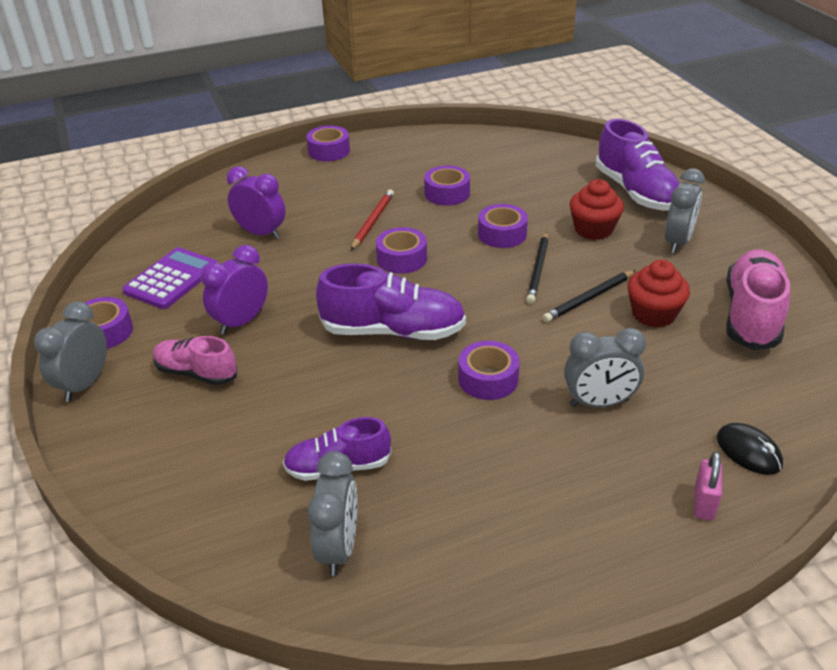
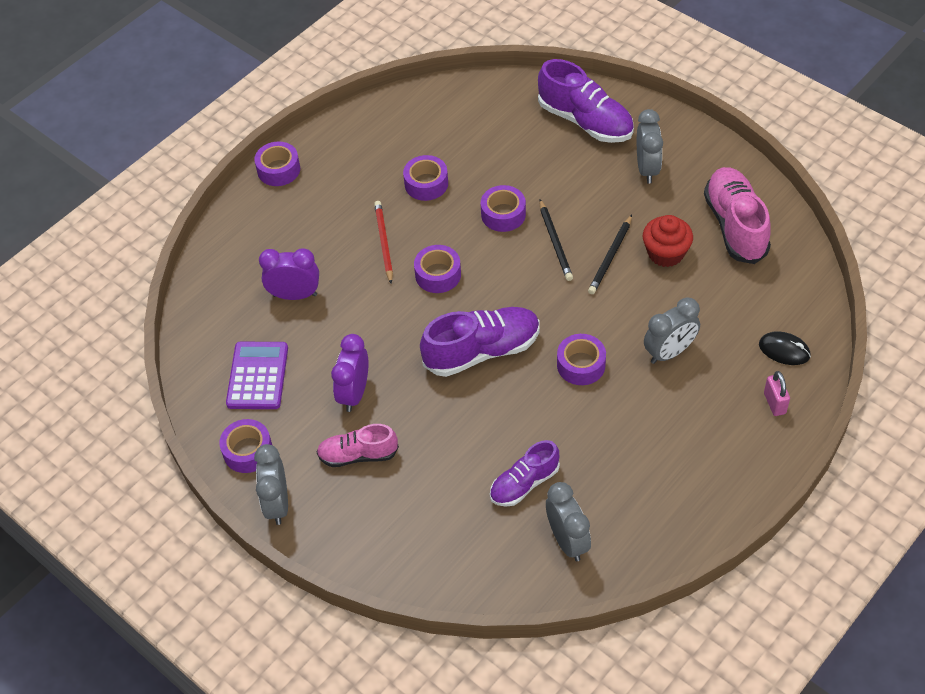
camera: 25 degrees left, 15 degrees up
(593, 229) = (574, 180): red cupcake -> none

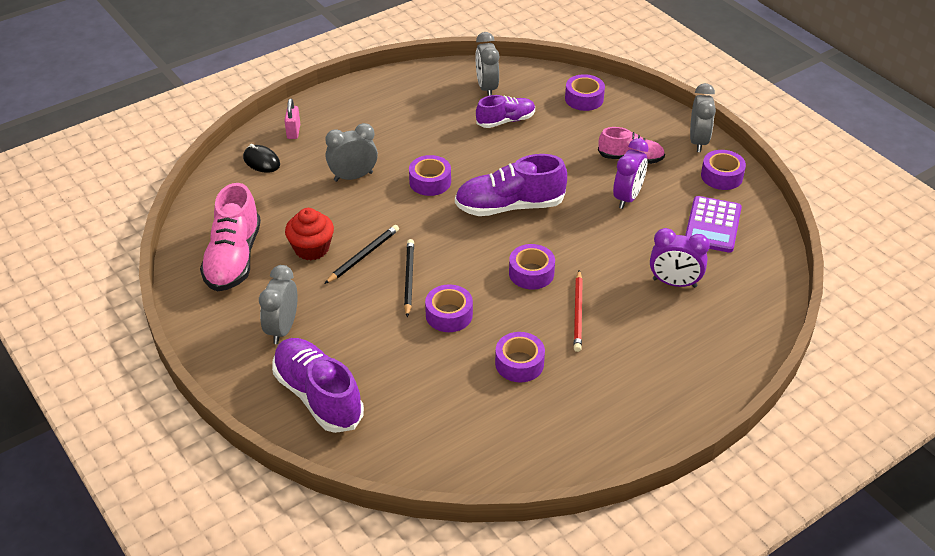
camera: 170 degrees left, 10 degrees down
(278, 170) = (684, 417): purple tape -> purple tape (584, 99)

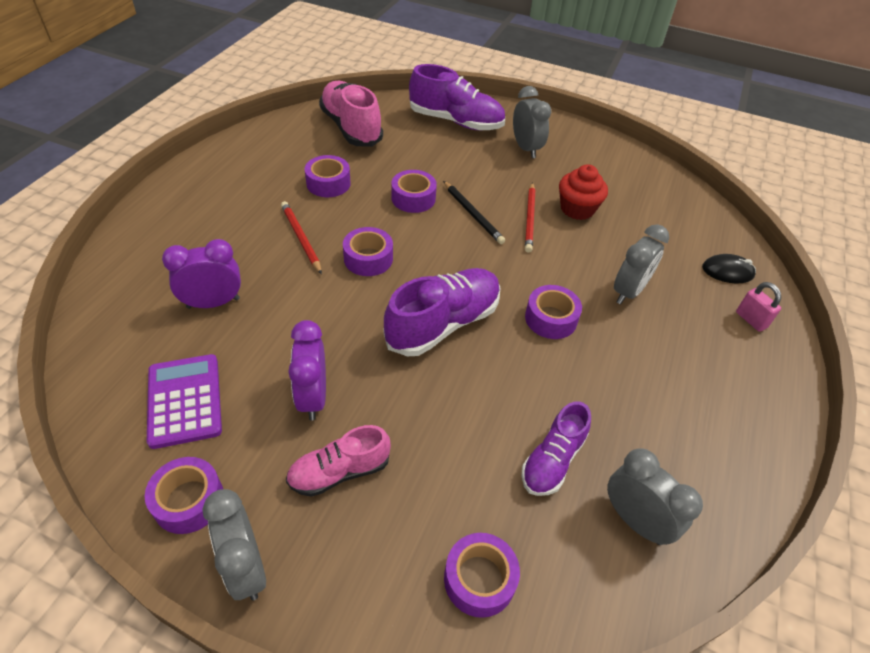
camera: 145 degrees right, 5 degrees up
(233, 258) = (623, 180): pink shoe -> pink shoe (351, 128)
(363, 256) = (530, 219): black pencil -> red pencil

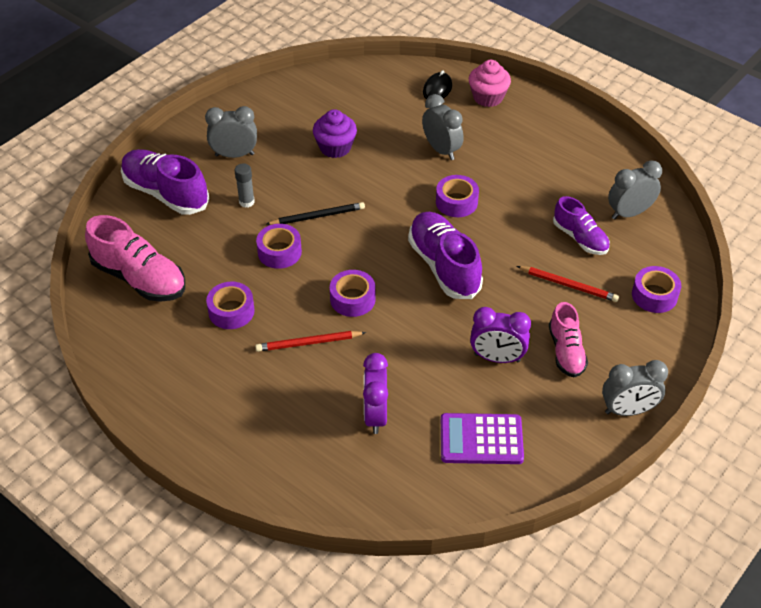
camera: 70 degrees left, 0 degrees up
(189, 501) = (572, 440): purple tape -> none
(351, 128) = (139, 278): pink shoe -> pink shoe turned 135 degrees counterclockwise
(456, 121) = (166, 193): purple shoe -> purple shoe turned 90 degrees counterclockwise
(469, 167) = (246, 202): none -> grey glue stick
(530, 219) = (337, 181): red pencil -> red pencil (568, 285)
(577, 209) = (335, 147): red cupcake -> purple cupcake
(751, 320) = (488, 97): pink padlock -> pink cupcake

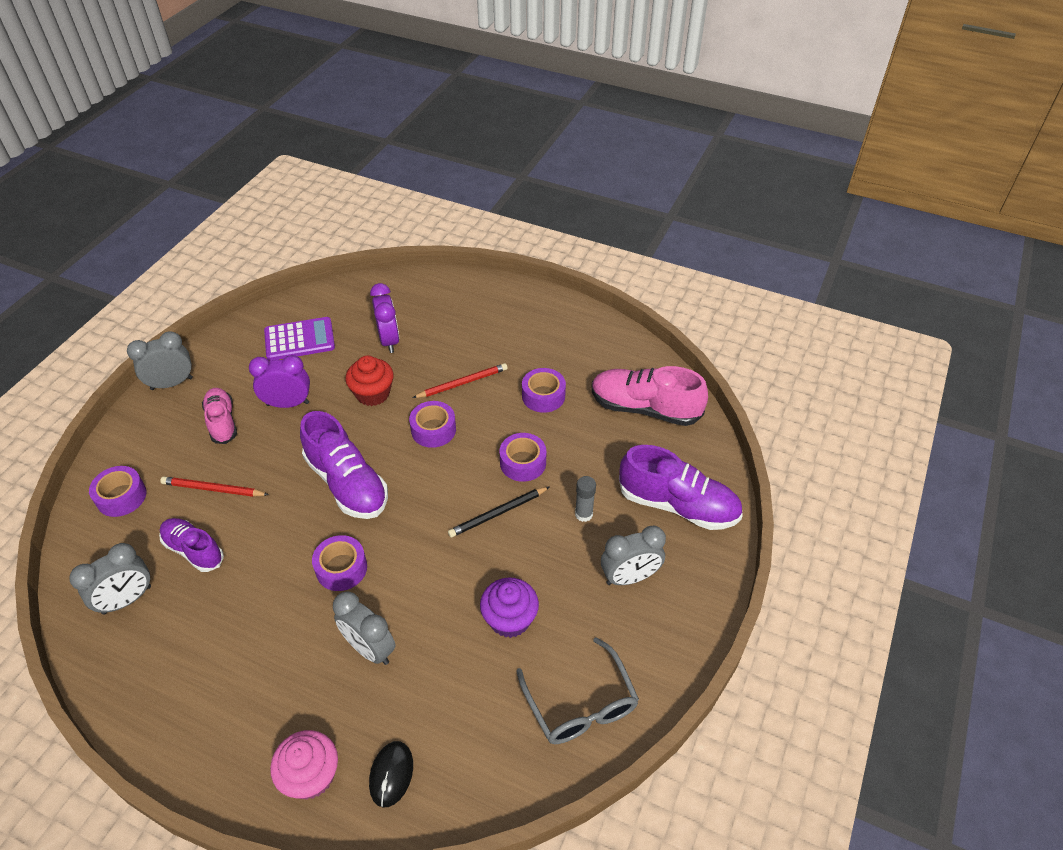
camera: 165 degrees right, 0 degrees up
(306, 97) = (580, 704): none -> grey glasses
(406, 351) = (373, 393): none -> red cupcake

